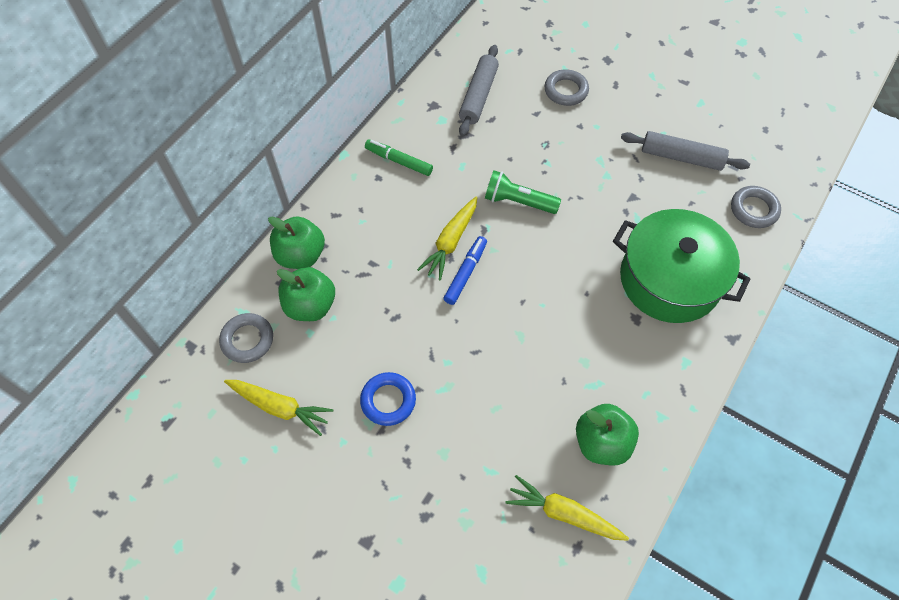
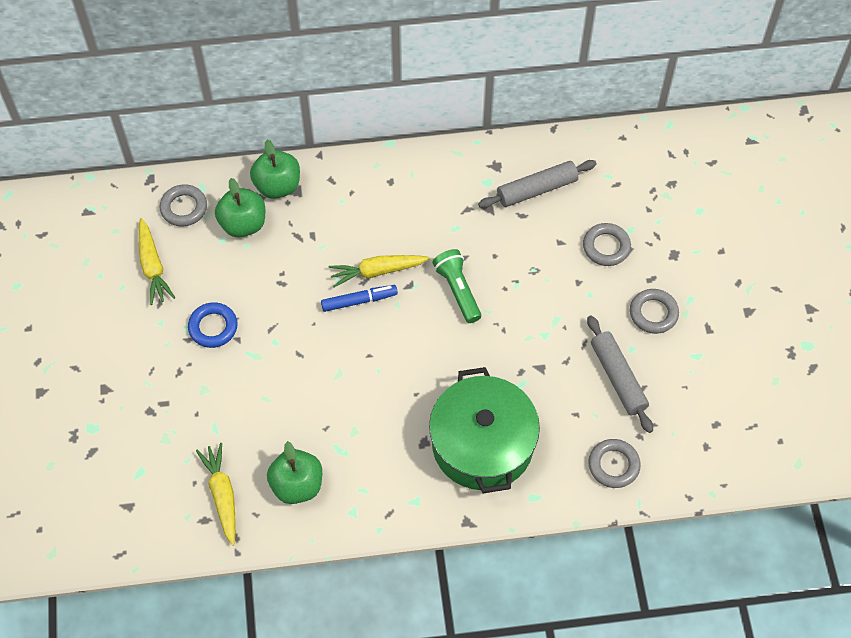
camera: 50 degrees right, 0 degrees up
(399, 161) = (418, 183): green marker -> none
(645, 102) = (653, 313): none -> grey ring

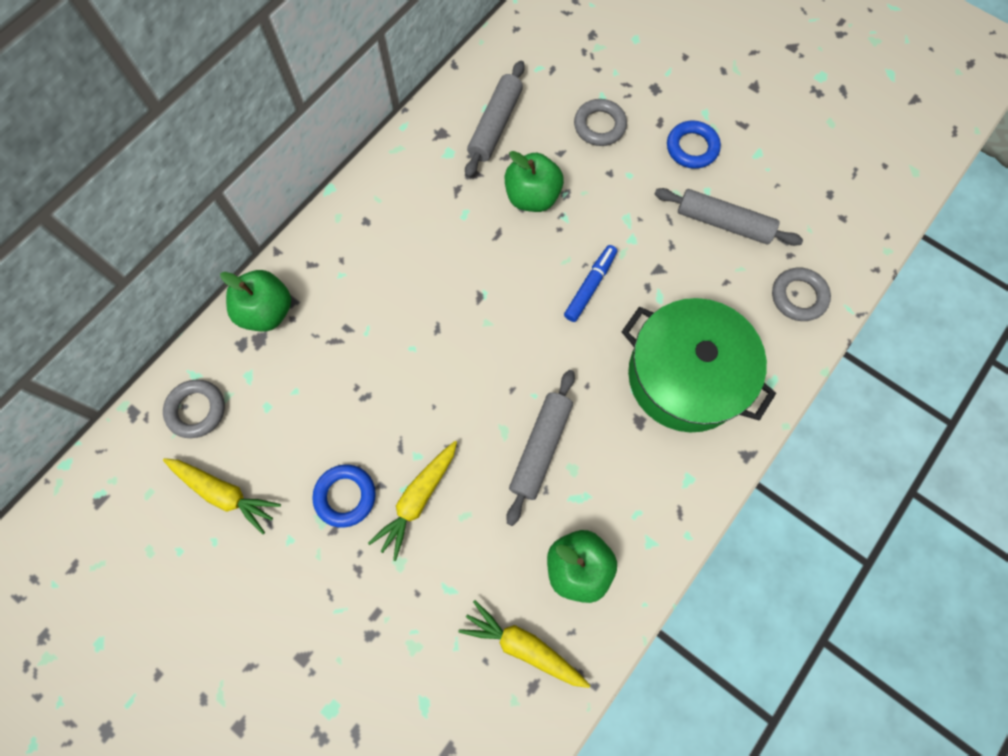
camera: 45 degrees left, 10 degrees up
(243, 224) = (271, 374): green apple -> green apple (532, 197)
(349, 403) = (540, 448): none -> grey rolling pin
(359, 301) = (451, 349): blue marker -> blue marker (590, 286)
(377, 271) = (439, 309): yellow carrot -> yellow carrot (417, 499)
(457, 290) = (523, 264): green flashlight -> none
(653, 313) = (692, 148): grey ring -> blue ring

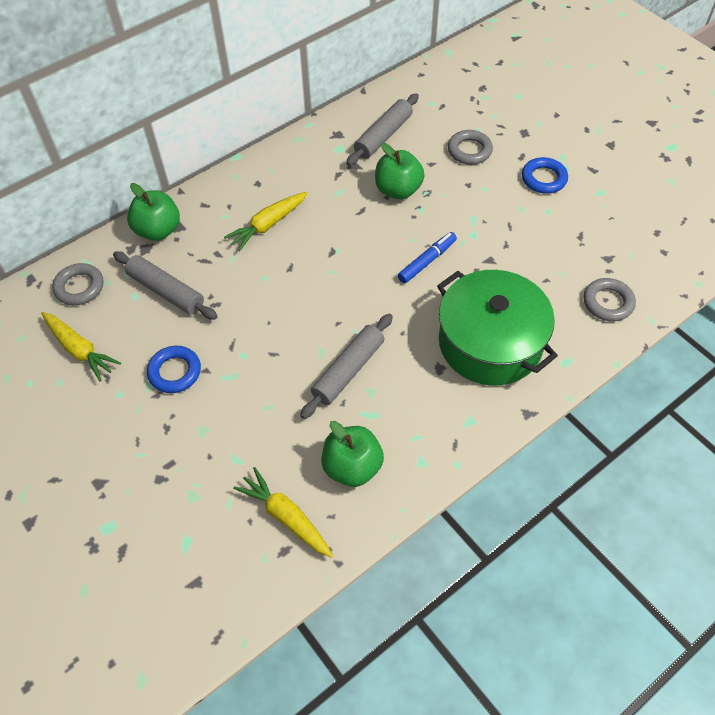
camera: 15 degrees right, 15 degrees down
(417, 499) = (233, 387): yellow carrot -> yellow carrot (268, 225)
(723, 223) = (556, 237): grey rolling pin -> grey rolling pin (166, 291)

